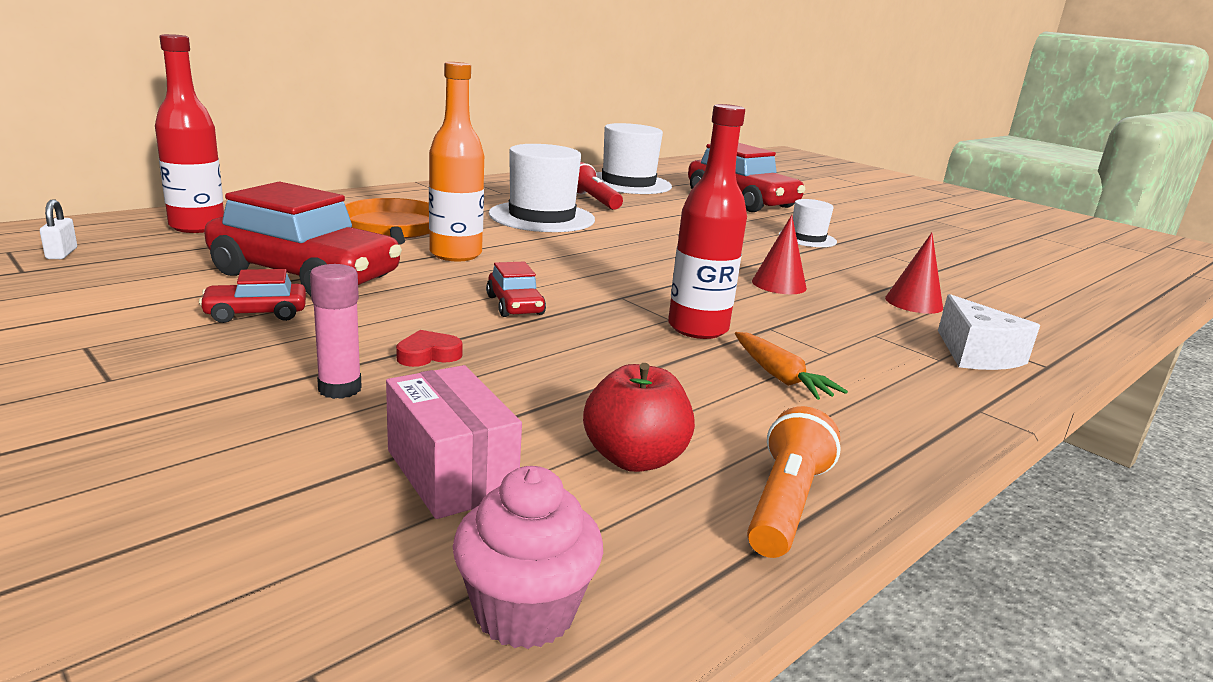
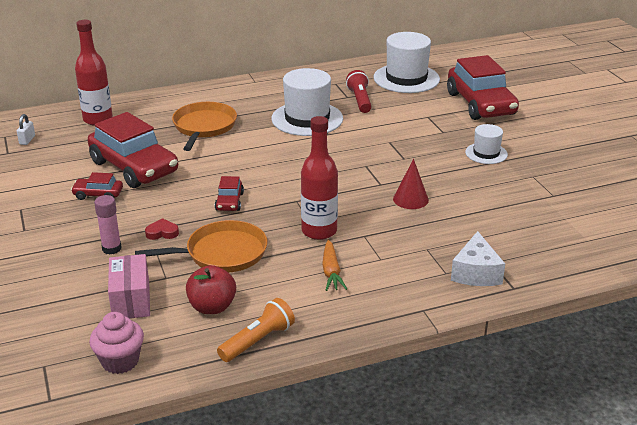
camera: 25 degrees right, 10 degrees up
(455, 254) = (225, 154): orange bottle -> none
(569, 372) = (222, 253): none -> orange pan
(913, 303) = (489, 225): red cone -> none

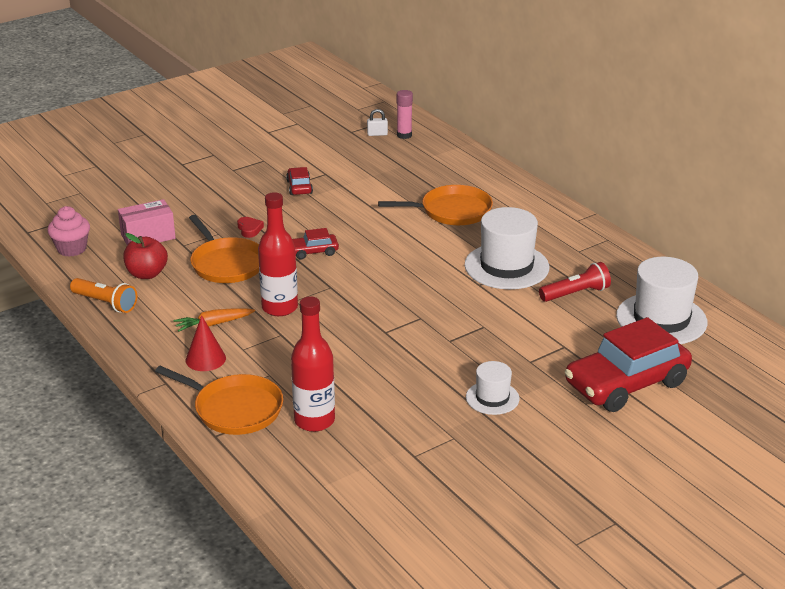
camera: 75 degrees right, 0 degrees up
(98, 119) = (434, 155): red bottle -> red bottle (314, 421)
(111, 248) = (217, 212): pink glue stick -> pink glue stick (404, 135)
(134, 167) = (354, 193): red car -> none
(410, 199) = (361, 354): red cone -> red cone (205, 359)
(476, 273) = (235, 409): white cheese -> orange pan

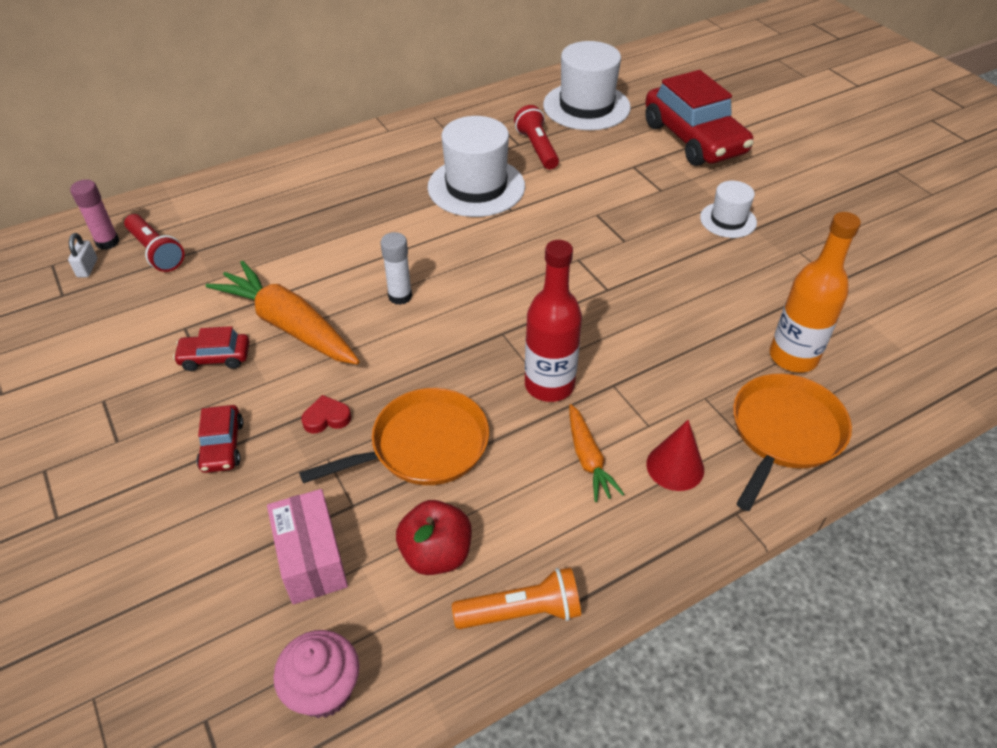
camera: 85 degrees left, 15 degrees up
(105, 303) = (521, 612): orange flashlight -> orange flashlight turned 45 degrees clockwise
(313, 252) = (409, 347): red car -> red car (222, 446)
(314, 421) = (793, 357): red bottle -> orange bottle
(330, 207) = (289, 326): none -> orange carrot
(364, 244) = (400, 296): none -> white glue stick
(397, 152) = (156, 252): none -> red flashlight
(452, 211) = (338, 216): orange pan -> none

